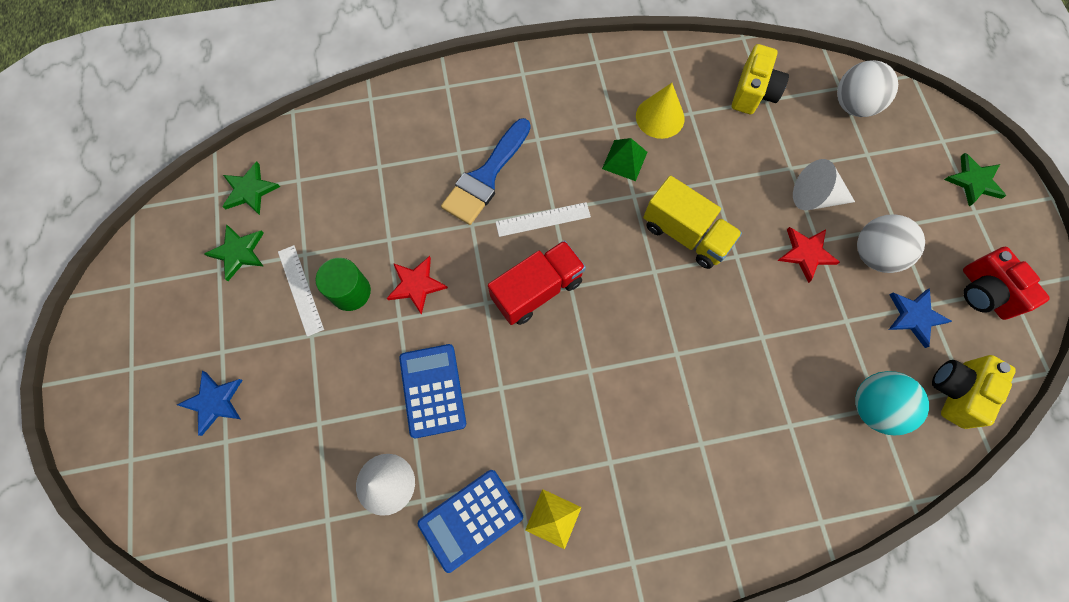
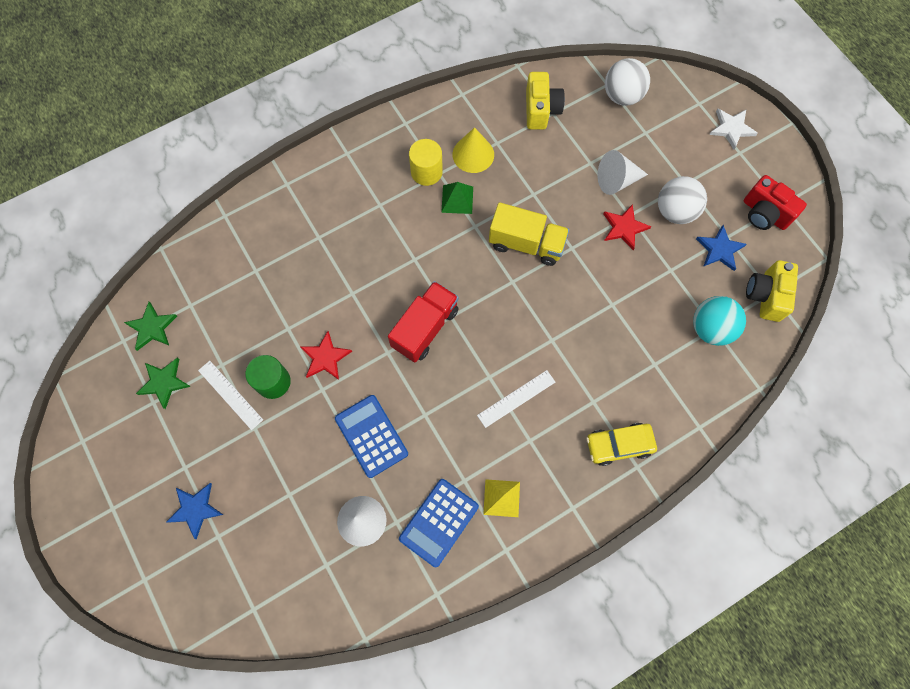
camera: 20 degrees left, 0 degrees up
(485, 177) = (349, 250): blue brush -> none
(543, 219) = (409, 270): white ruler -> white ruler (516, 398)
(601, 120) = (426, 172): none -> yellow cylinder
(714, 507) = (619, 445): none -> yellow car
(973, 181) = (731, 128): green star -> white star

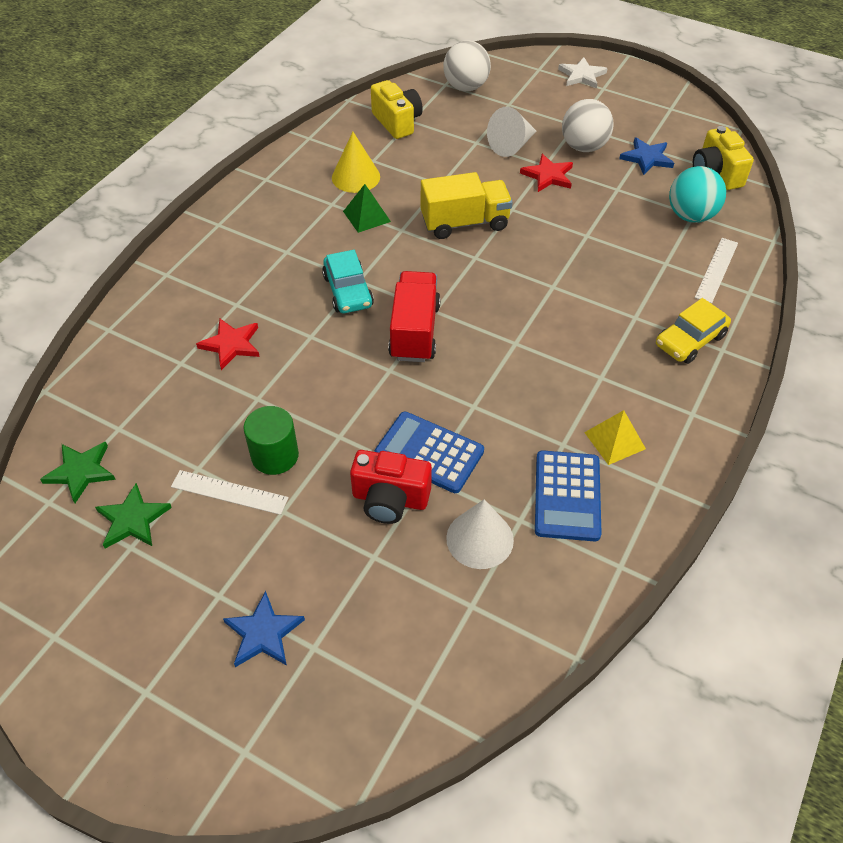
camera: 30 degrees left, 20 degrees down
(325, 357) = (322, 405): red star -> red star (231, 344)
(401, 266) = (348, 291): none -> turquoise car
(426, 172) = (317, 207): yellow cylinder -> none
(516, 398) = (558, 348): white ruler -> white ruler (716, 270)
(764, 213) = (662, 120): red camera -> red camera (390, 499)

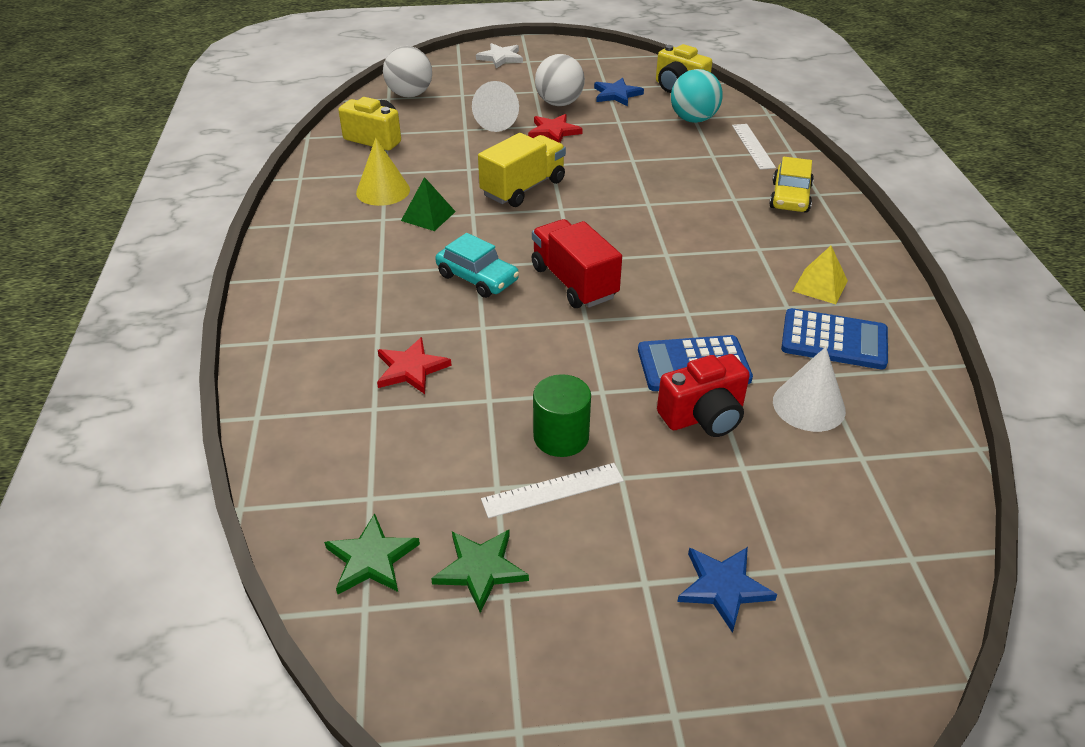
camera: 35 degrees left, 10 degrees down
(567, 496) = (834, 340): blue calculator -> blue calculator turned 45 degrees counterclockwise

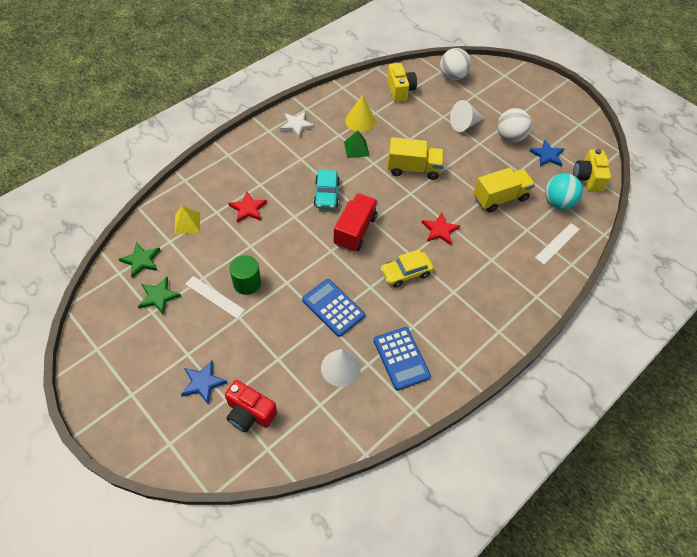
camera: 50 degrees right, 15 degrees up
(500, 58) = (530, 86): white star -> white star (296, 125)
(554, 131) = (478, 151): red star -> red star (439, 230)
(645, 151) = (500, 198): none -> yellow truck
(703, 416) = (300, 328): red camera -> red camera (249, 413)
(790, 197) = (519, 284): yellow car -> yellow car (406, 273)
(820, 286) = (444, 333): yellow pyramid -> yellow pyramid (187, 223)

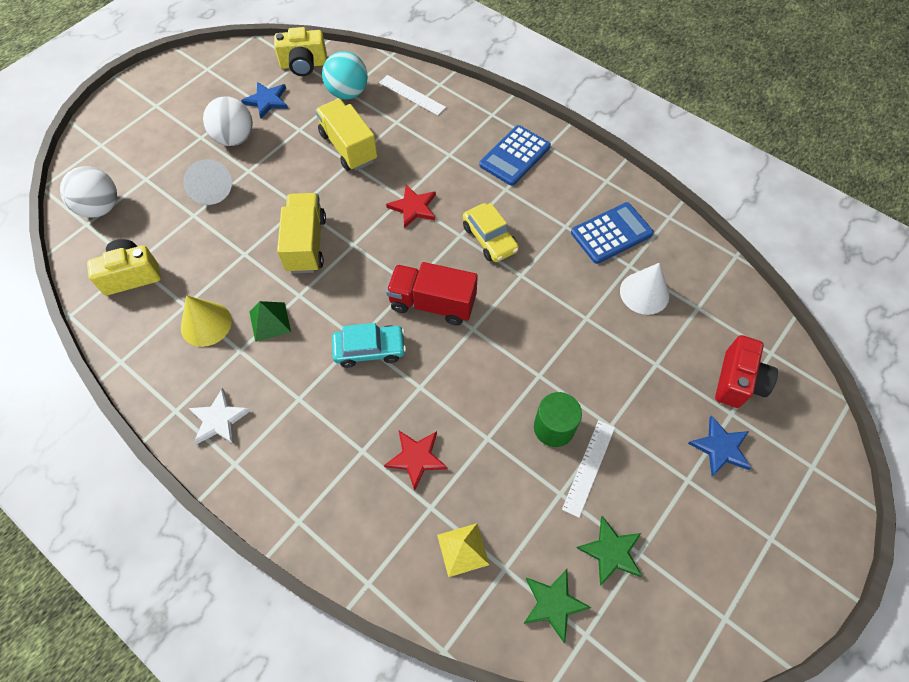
camera: 95 degrees left, 5 degrees up
(333, 308) = (564, 313): blue calculator -> blue calculator (515, 156)

